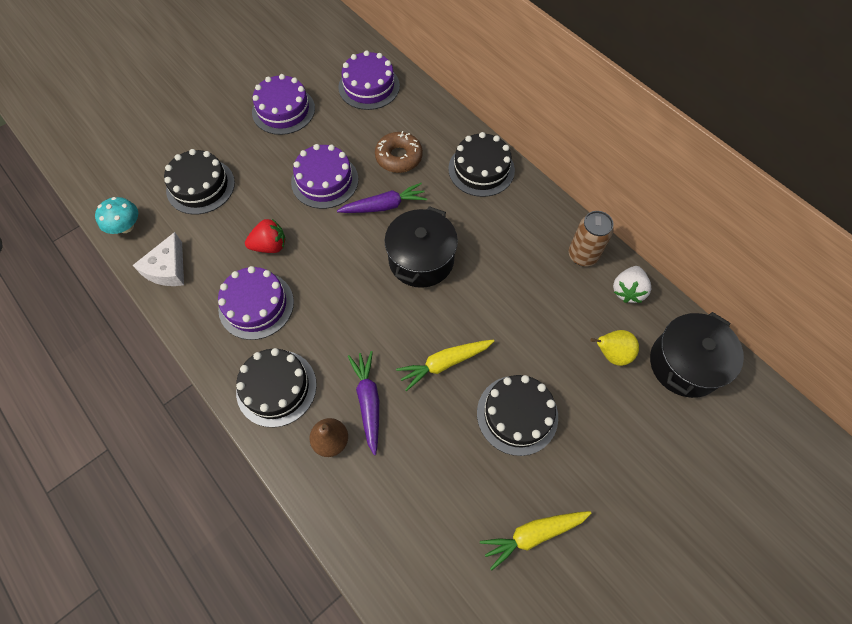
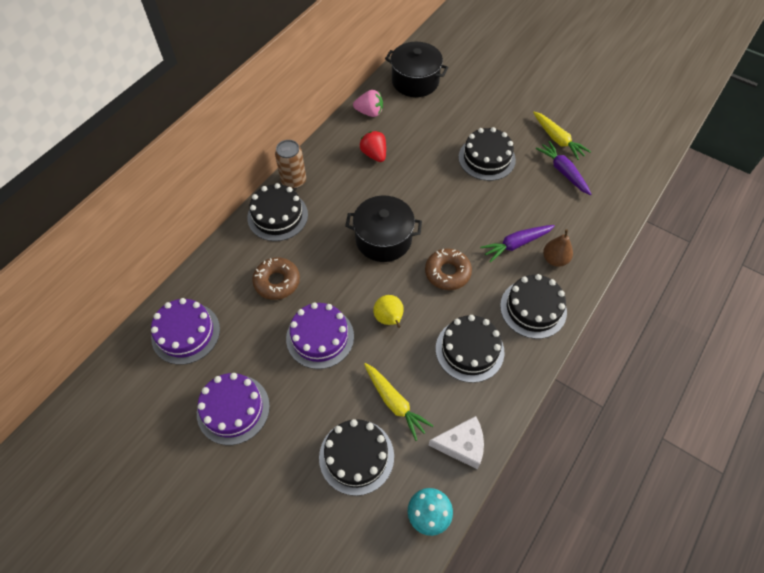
camera: 105 degrees left, 5 degrees down
(256, 305) = (469, 350): purple cake -> black cake
(270, 246) = (407, 360): red strawberry -> red strawberry (374, 154)
(355, 312) = (447, 273): none -> brown donut
(384, 206) = (336, 279): purple carrot -> purple carrot (563, 171)
(444, 363) = (467, 205): yellow carrot -> yellow carrot (394, 403)
(582, 255) = (347, 139): brown can -> brown can (293, 181)
(611, 354) = (422, 116): yellow pear -> yellow pear (389, 319)
(627, 291) = (369, 112): white strawberry -> pink strawberry

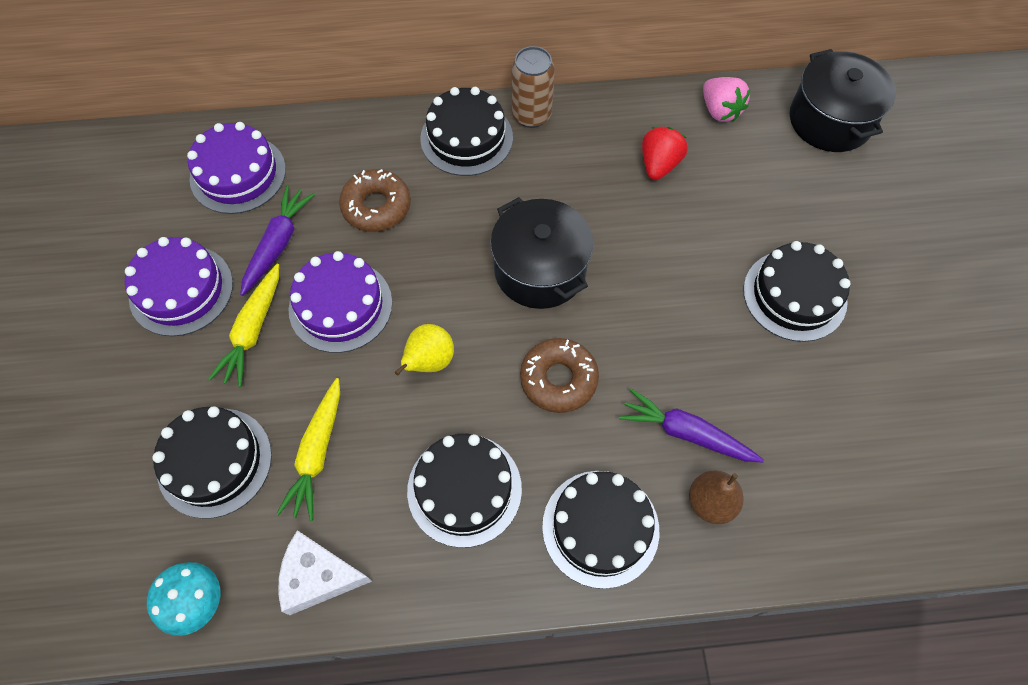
camera: 50 degrees right, 5 degrees up
(462, 445) = (318, 576): white cheese -> white cheese turned 135 degrees clockwise
(557, 139) = (932, 363): yellow carrot -> yellow carrot (253, 330)
(563, 171) = (880, 410): purple carrot -> purple carrot (278, 244)

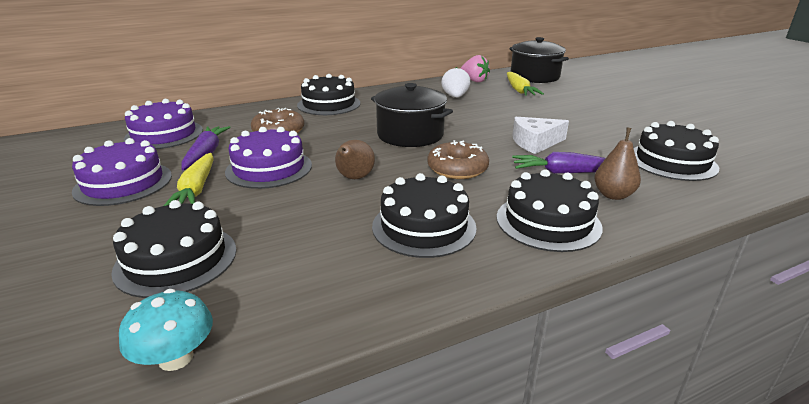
camera: 20 degrees left, 35 degrees down
(317, 453) = (280, 235): yellow carrot -> yellow carrot (519, 90)
(318, 576) = (315, 304): white cheese -> white cheese (535, 142)
(429, 361) = (354, 178): yellow pear -> brown pear
(531, 115) = (366, 94): brown can -> none
(659, 164) = (455, 97): red strawberry -> white strawberry
(794, 295) = (575, 120): black cake -> black cake (672, 162)

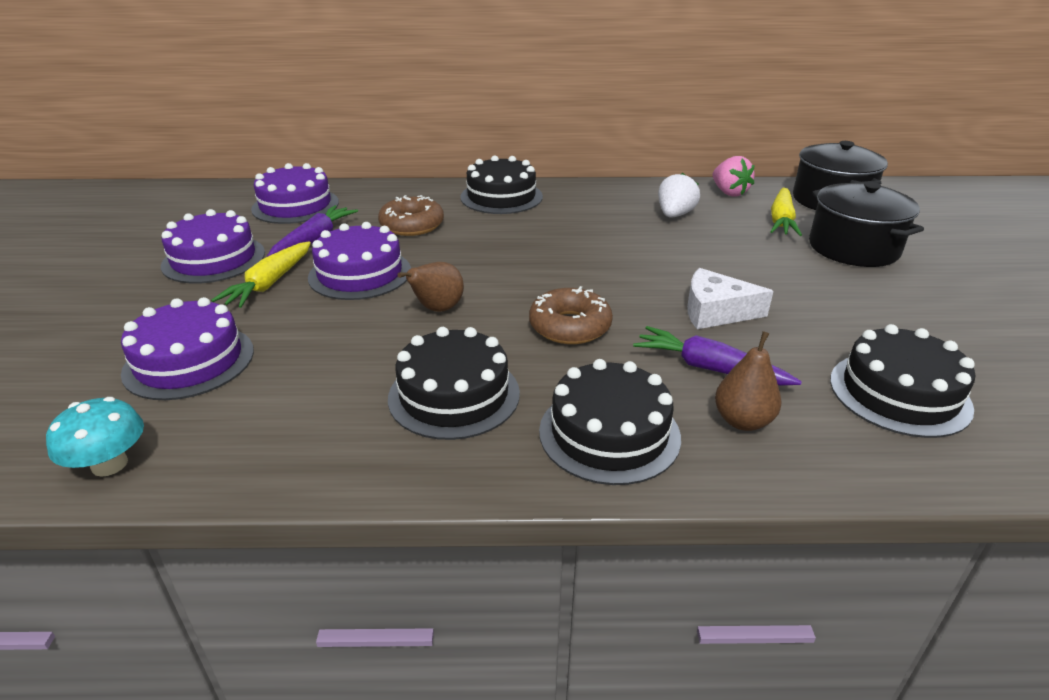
camera: 25 degrees right, 5 degrees up
(176, 259) = (189, 361): black cake -> purple cake
(410, 135) = (558, 262): black pot -> black pot (853, 248)

